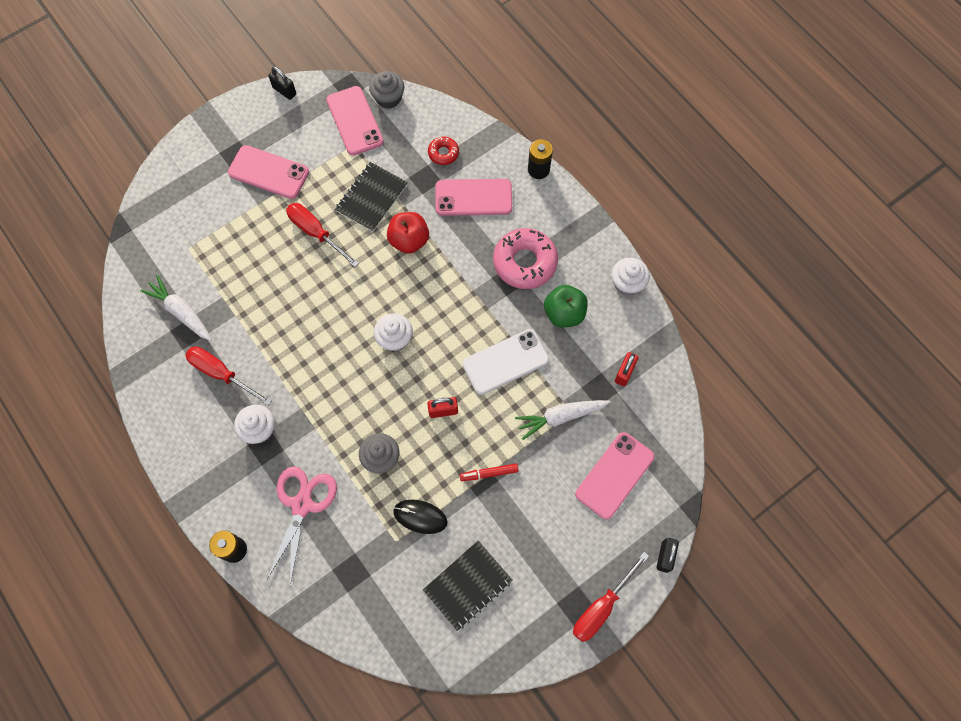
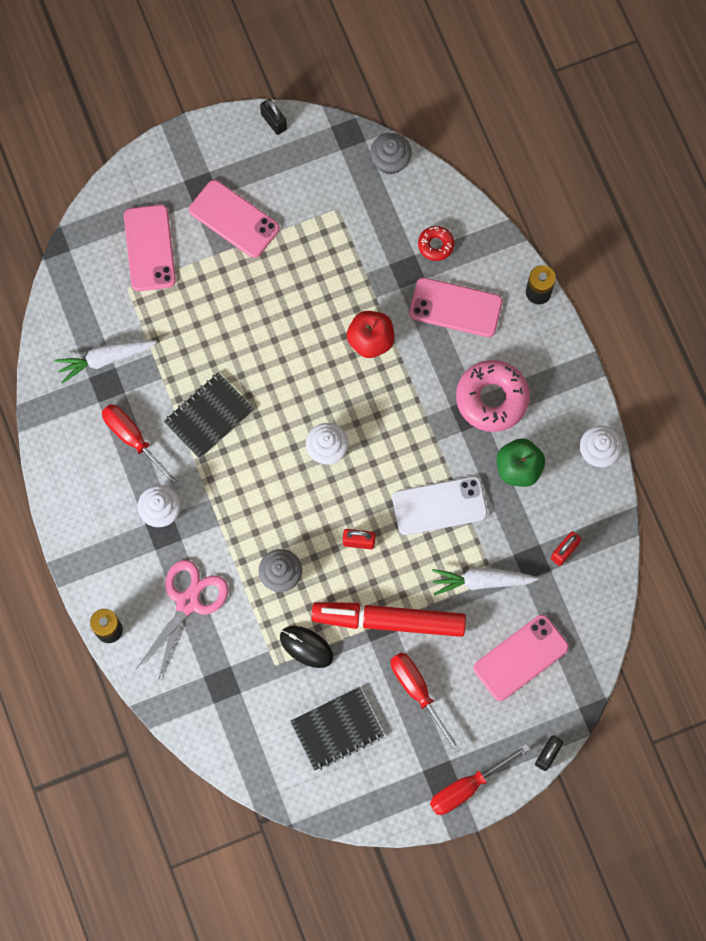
camera: 15 degrees right, 5 degrees up
(181, 312) = (105, 359): white carrot -> white carrot turned 75 degrees counterclockwise
(316, 233) = (270, 305): red screwdriver -> red screwdriver (418, 692)
(355, 121) = (345, 180): pink phone -> pink phone (149, 248)
(371, 198) = (341, 279): black notebook -> black notebook (209, 416)
(489, 473) = (390, 621): red marker -> red marker, size x2.41

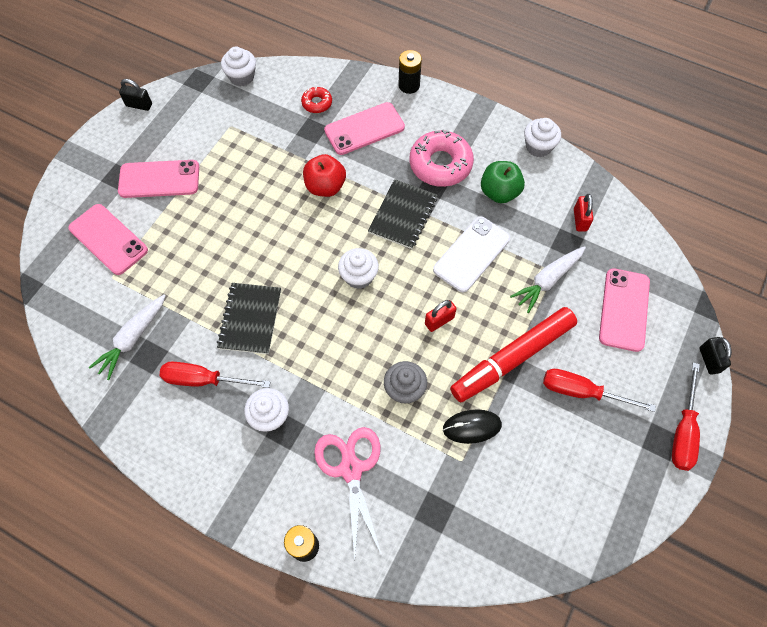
camera: 40 degrees left, 10 degrees down
(337, 729) = (552, 470): black notebook -> black notebook (403, 215)
(390, 161) = (242, 77): grey cupcake -> white cupcake

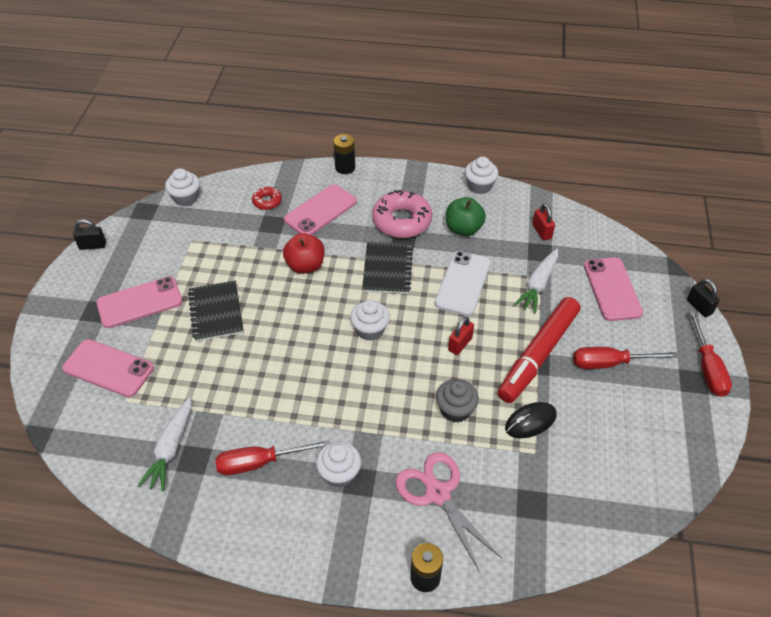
camera: 20 degrees left, 15 degrees down
(250, 319) = (282, 396): black notebook -> black notebook (216, 312)

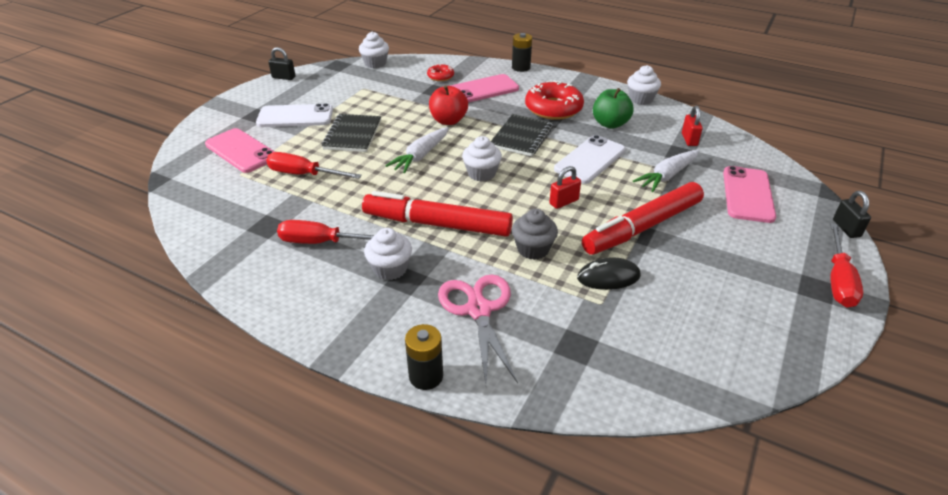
camera: 20 degrees right, 10 degrees down
(140, 302) = (295, 116): pink phone -> white phone
(170, 449) = (252, 214): white carrot -> white carrot (420, 156)
(358, 407) = (438, 224): none -> red marker
(402, 221) = (553, 108): pink donut -> red donut
(610, 363) = (720, 251): red screwdriver -> red screwdriver (304, 174)

